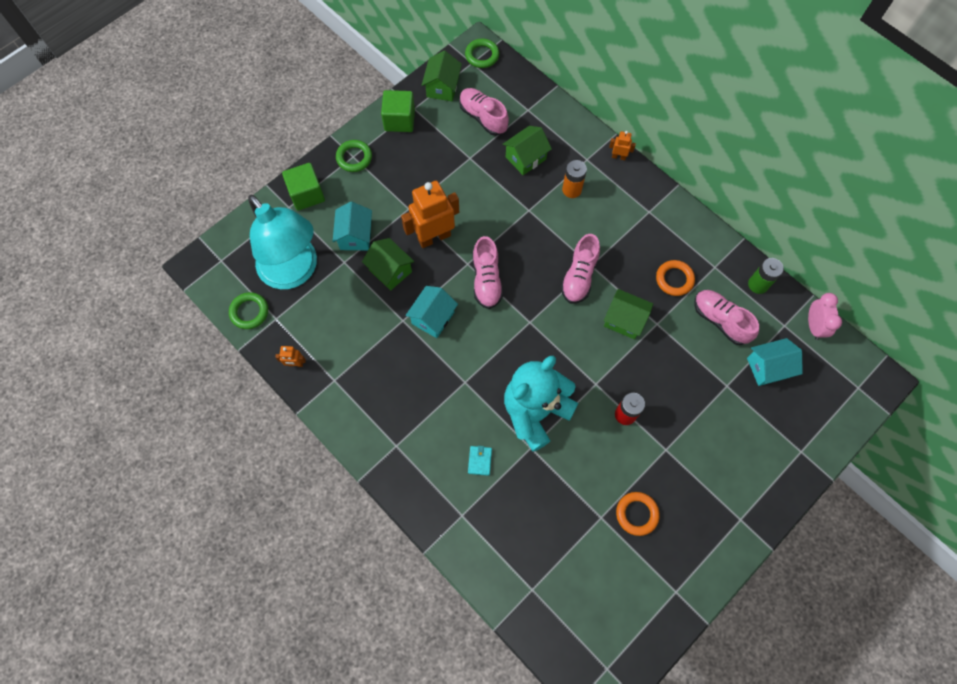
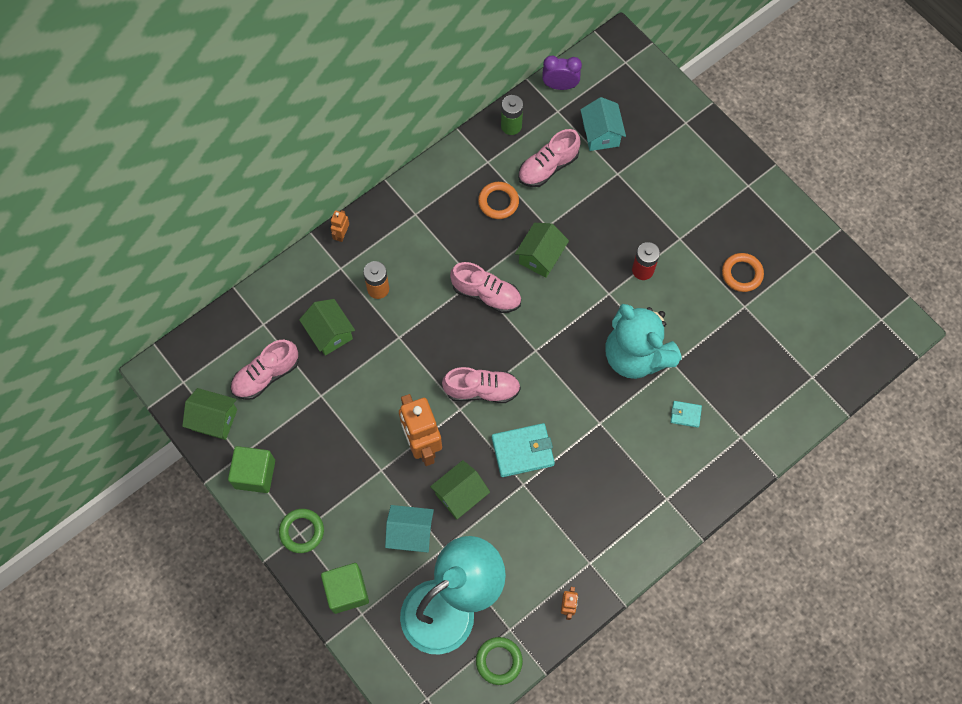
camera: 85 degrees left, 0 degrees up
(433, 318) = (522, 451): turquoise house -> turquoise wallet
(482, 55) = (174, 369): green ring -> none
(814, 326) = (560, 86): pink clock -> purple clock

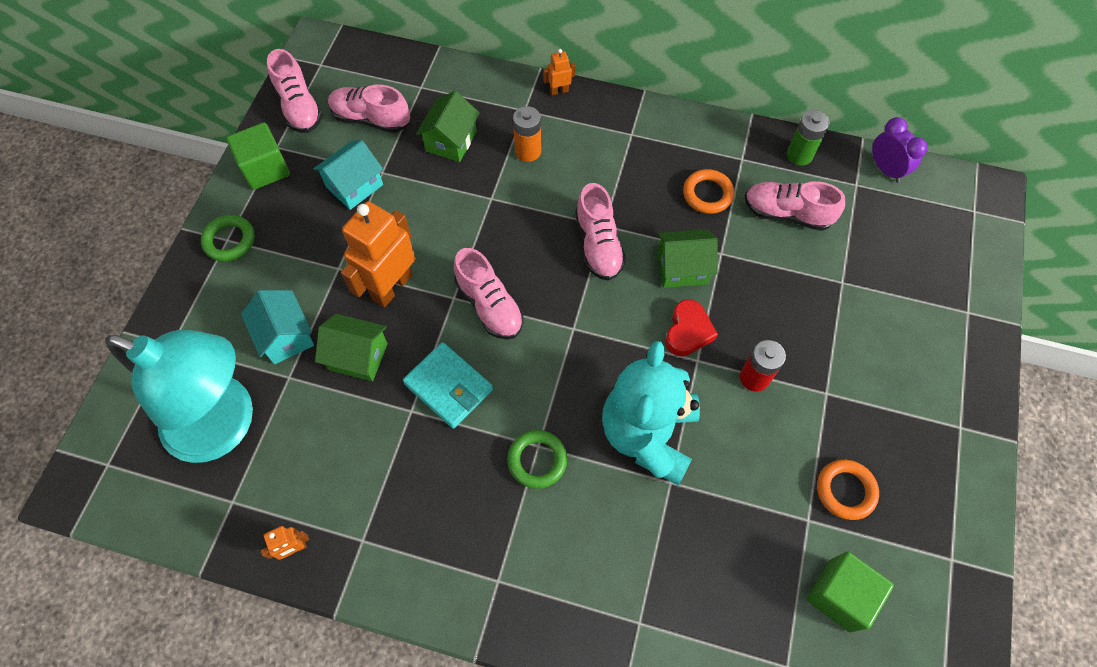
camera: 55 degrees right, 5 degrees down
(214, 419) = (299, 107): green house -> pink shoe
(347, 591) = (188, 316): green cube -> green cube (840, 595)
(499, 661) = (188, 513): green ring -> green ring (537, 460)
(586, 285) = (688, 331): none -> red heart
(601, 134) = (871, 239): turquoise house -> turquoise house (354, 186)
(685, 414) = (618, 537): turquoise wallet -> none

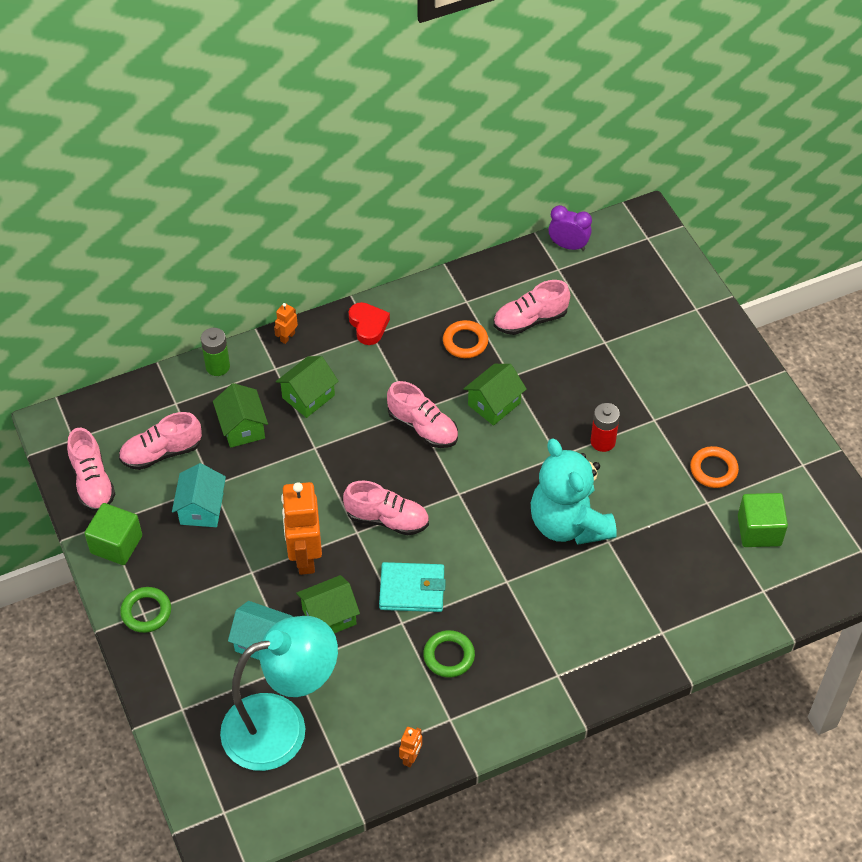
camera: 40 degrees left, 10 degrees down
(299, 107) = (92, 482): pink shoe -> pink shoe turned 45 degrees clockwise
(528, 151) = (308, 396): orange battery -> green house
(537, 460) = (514, 590): green ring -> green ring (449, 656)
(688, 331) = (535, 442): red heart -> red heart (368, 326)
(799, 155) = (503, 273): green battery -> green battery (217, 366)

